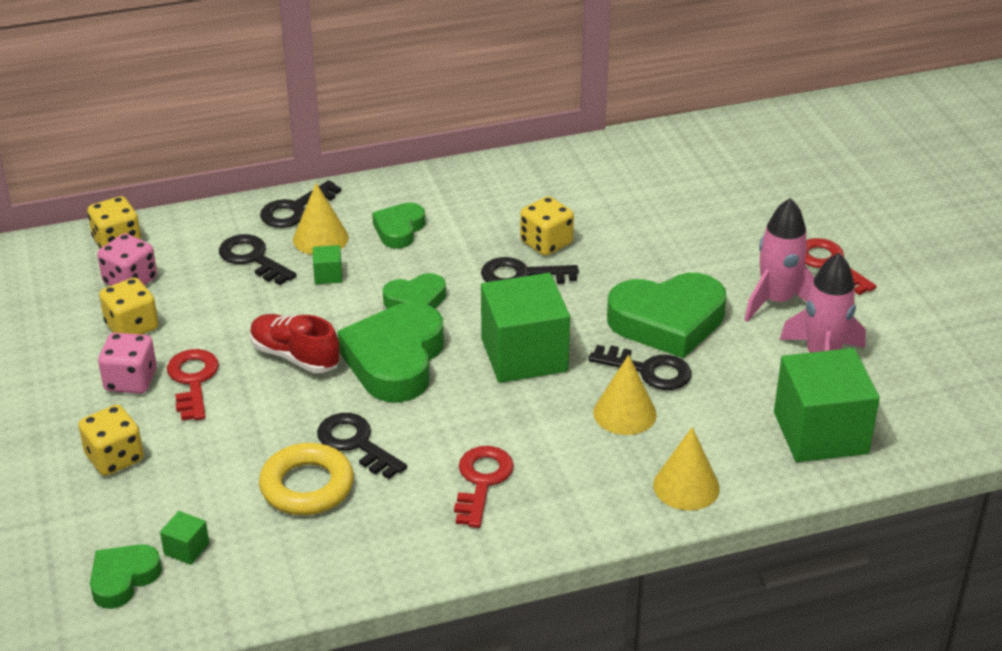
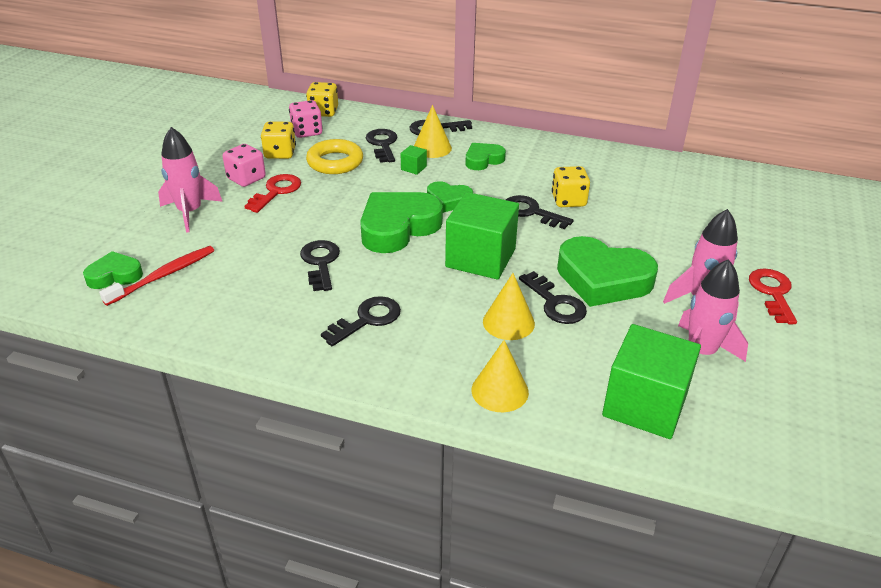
camera: 35 degrees right, 0 degrees up
(114, 458) = (190, 212): yellow dice -> pink rocket
(186, 549) = (163, 275): green cube -> red toothbrush
(295, 356) = (344, 202): red shoe -> none
(307, 486) = (265, 273): yellow ring -> yellow ring (335, 162)
(481, 481) = (367, 319): red key -> black key

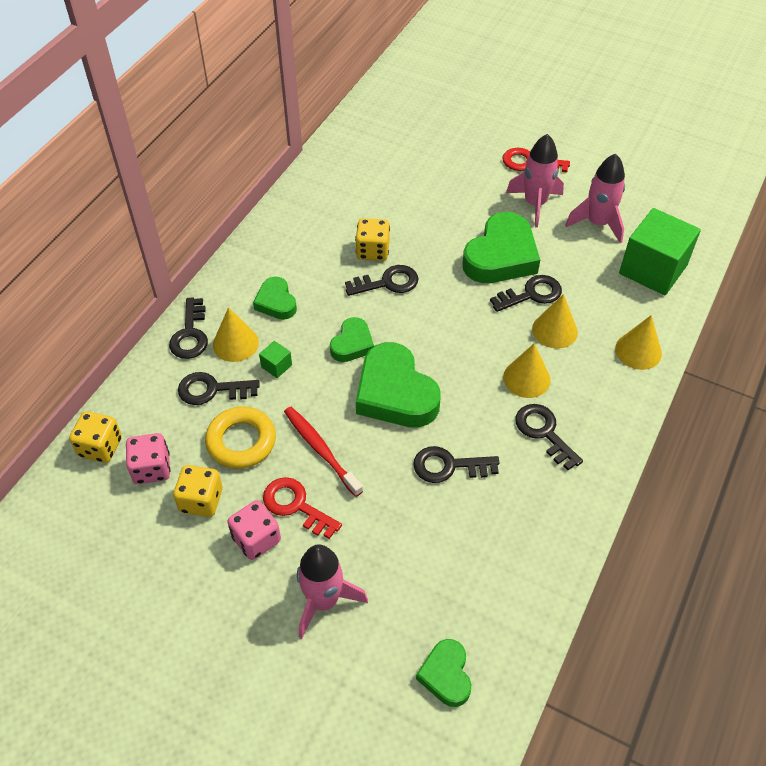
camera: 80 degrees left, 15 degrees up
(163, 275) = (453, 620): red toothbrush -> red toothbrush (321, 450)
(435, 305) = (526, 378): none -> yellow cone
(480, 258) = (458, 334): green cube -> none
(531, 212) = (387, 282): black key -> black key turned 150 degrees counterclockwise

